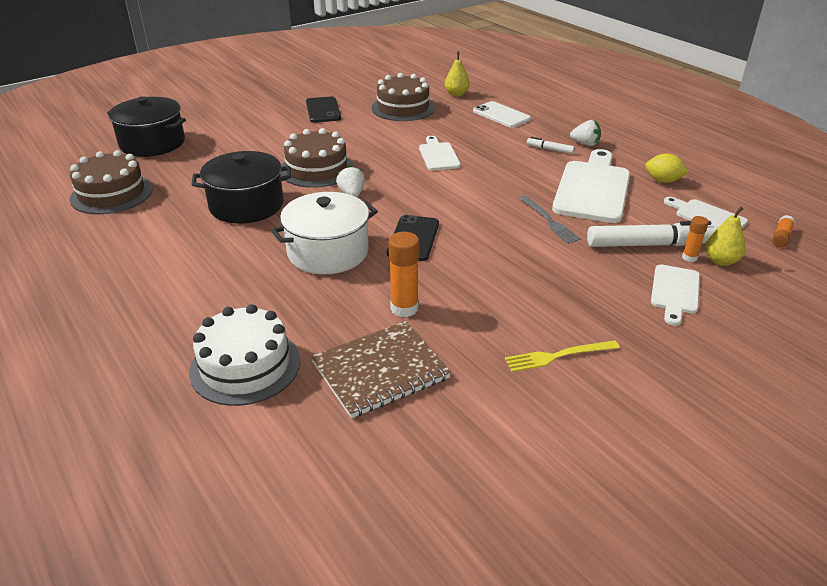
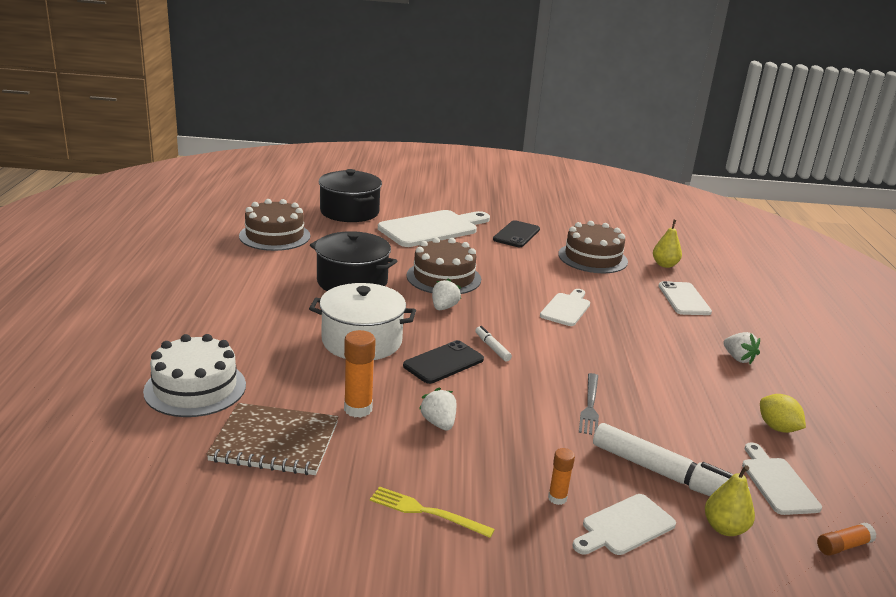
camera: 35 degrees right, 10 degrees down
(475, 286) = (439, 423): none -> white strawberry
(549, 149) = (689, 347): white marker -> white marker (492, 347)
(593, 189) = (681, 400): white cutting board -> white cutting board (432, 228)
(689, 257) = (692, 507): orange glue stick -> orange glue stick (557, 498)

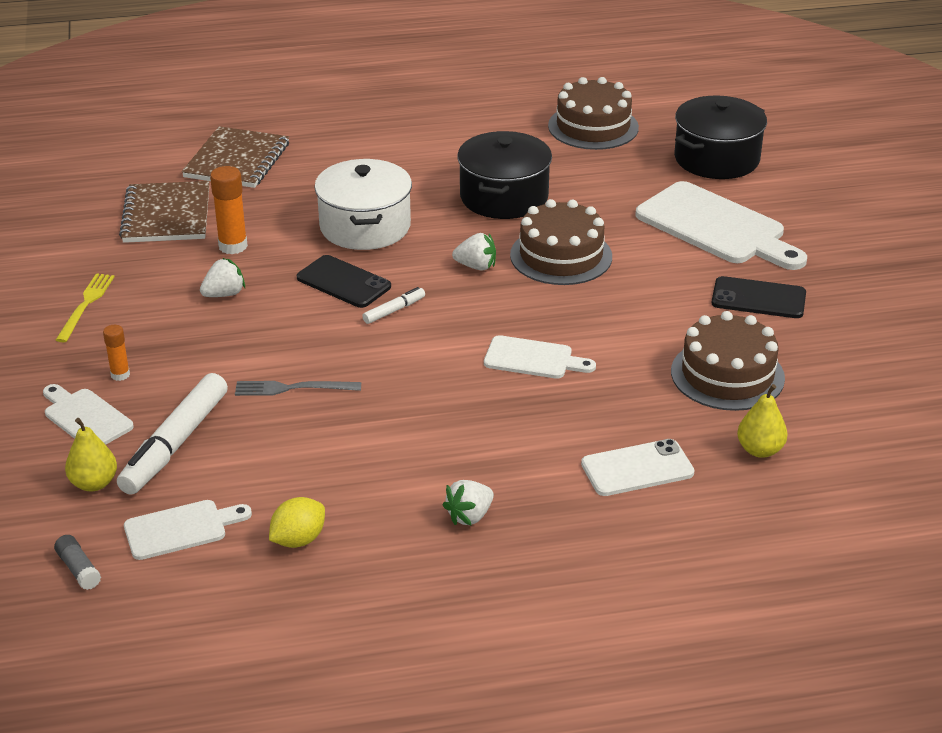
camera: 80 degrees right, 10 degrees up
(195, 388) = (237, 160): white cake -> brown notebook
(843, 546) = (78, 569): orange glue stick -> grey glue stick

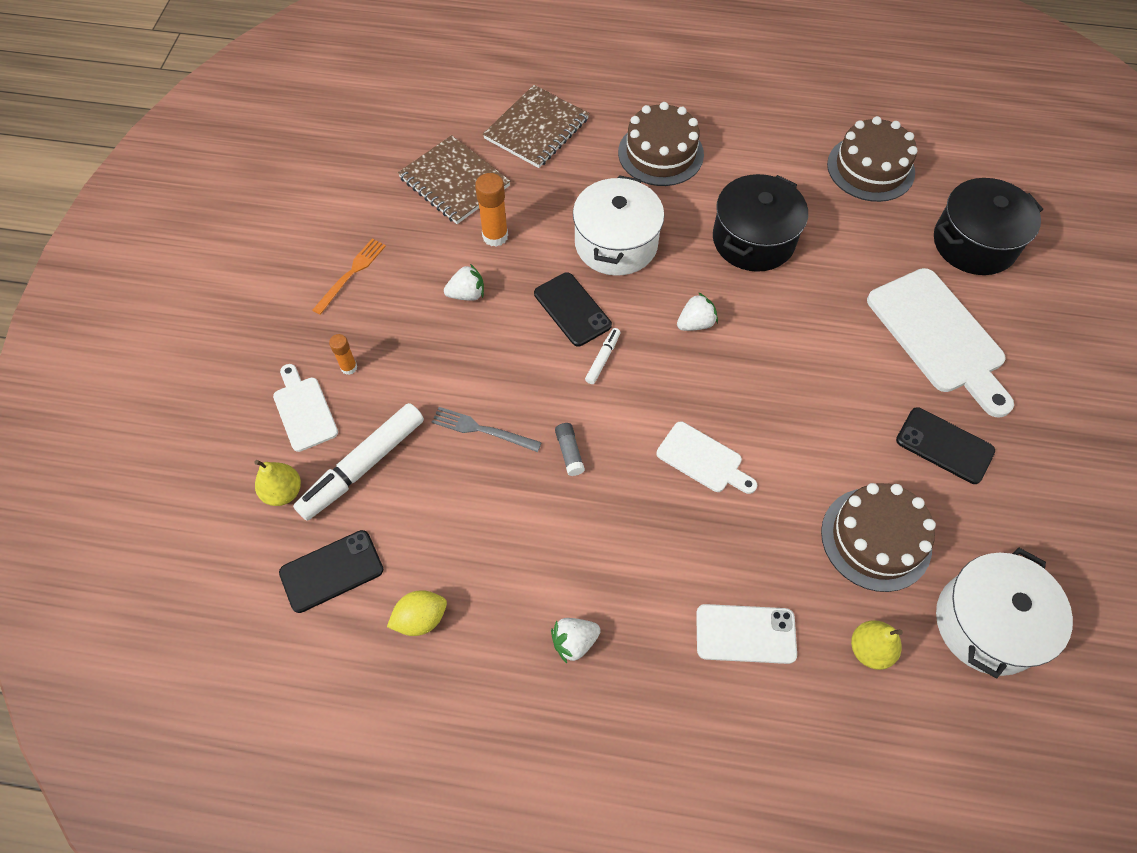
camera: 20 degrees right, 25 degrees up
(78, 569) = (236, 590): grey glue stick -> grey glue stick (569, 452)
(86, 305) = (351, 274): yellow fork -> orange fork
(167, 215) = (454, 182): brown notebook -> brown notebook turned 60 degrees counterclockwise
(181, 529) = (331, 571): white cutting board -> black phone
(394, 310) = (603, 359): white marker -> white marker turned 45 degrees counterclockwise
(476, 266) = (695, 323): white strawberry -> white strawberry turned 60 degrees counterclockwise
(561, 256) = (777, 332): brown cake -> brown cake (660, 153)
(857, 406) = (987, 623): none -> white pot

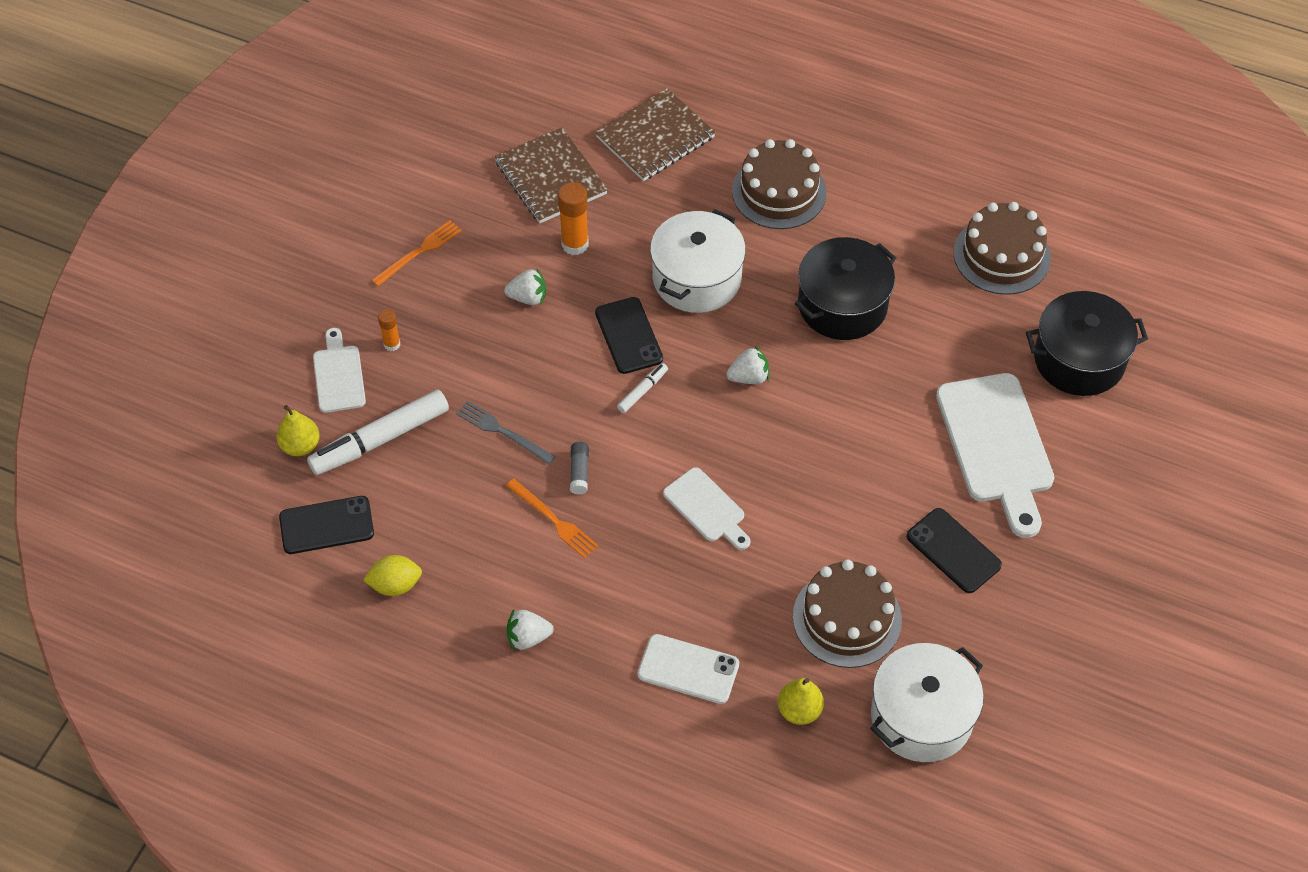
camera: 15 degrees right, 5 degrees down
(560, 508) = (554, 520): none -> orange fork

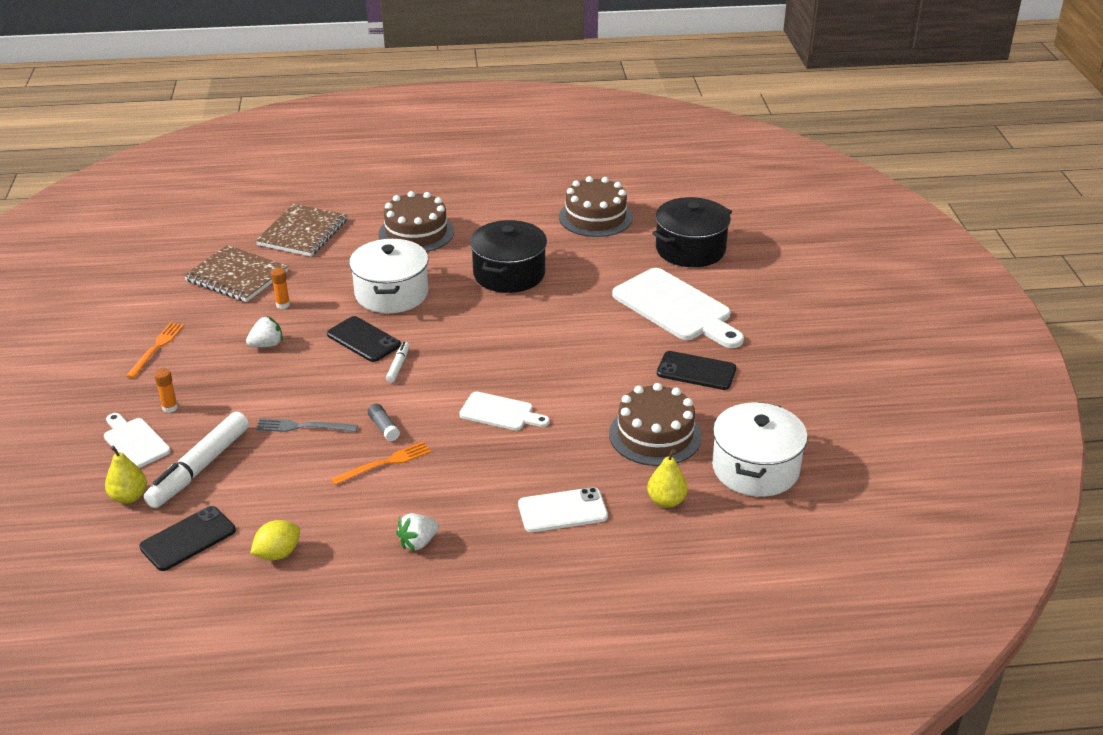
camera: 30 degrees left, 20 degrees down
(554, 520) = (385, 463): orange fork -> orange fork turned 45 degrees counterclockwise
(575, 244) = (283, 305): orange glue stick -> orange glue stick, size x0.59
(749, 377) = (473, 332): white strawberry -> none

